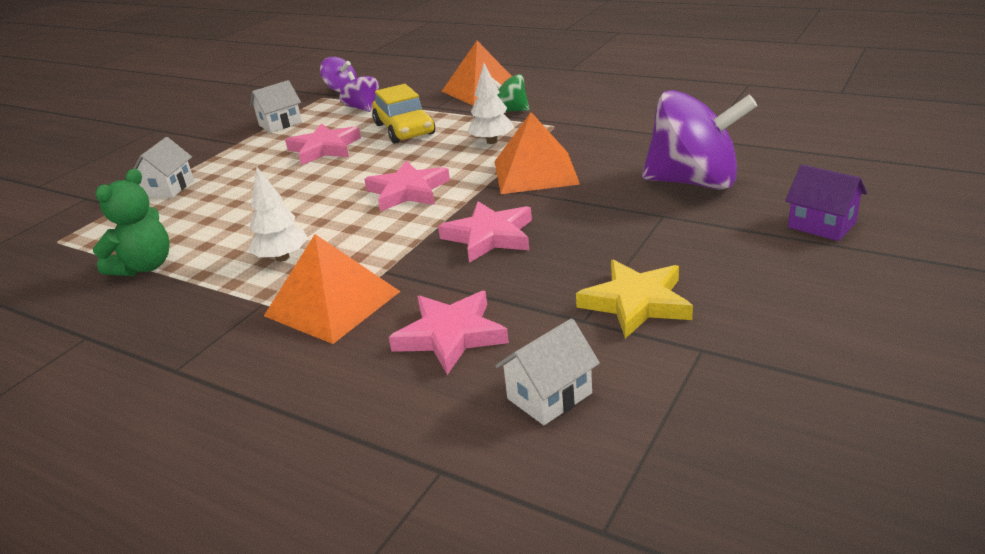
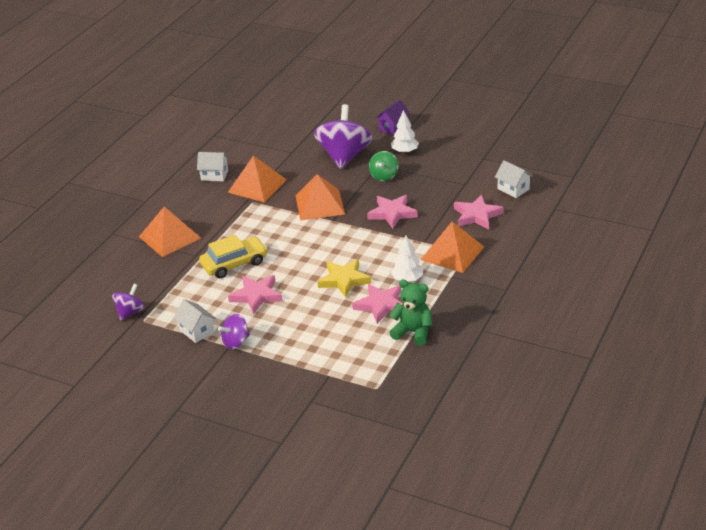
camera: 95 degrees left, 5 degrees up
(169, 188) = (305, 358): white house -> white house (214, 175)
(362, 108) = (180, 292): purple spinning top -> purple spinning top (236, 342)
(408, 191) = (334, 247): pink star -> pink star (381, 305)
(492, 141) = (269, 224): white tree -> white tree (405, 152)
(510, 111) = (219, 221): green spinning top -> green spinning top (384, 176)
(599, 124) = (257, 186): none -> orange pyramid
(636, 303) = (452, 172): yellow star -> yellow star (344, 280)

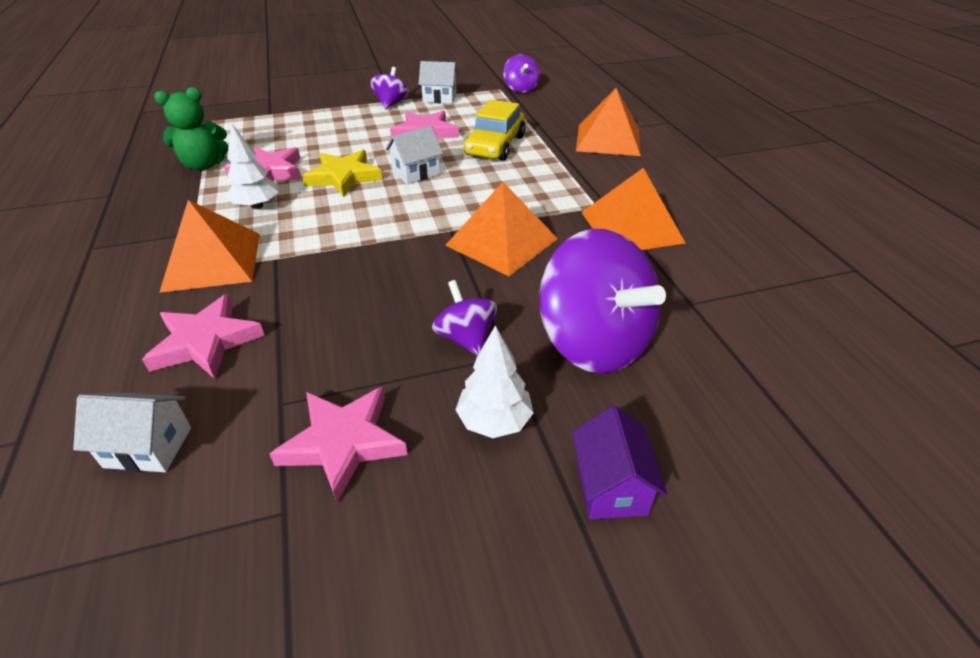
camera: 135 degrees right, 5 degrees up
(214, 175) = (711, 214): white house -> white house (416, 173)
(384, 176) = (466, 338): green spinning top -> purple spinning top
(392, 213) = (371, 277): pink star -> pink star (343, 442)

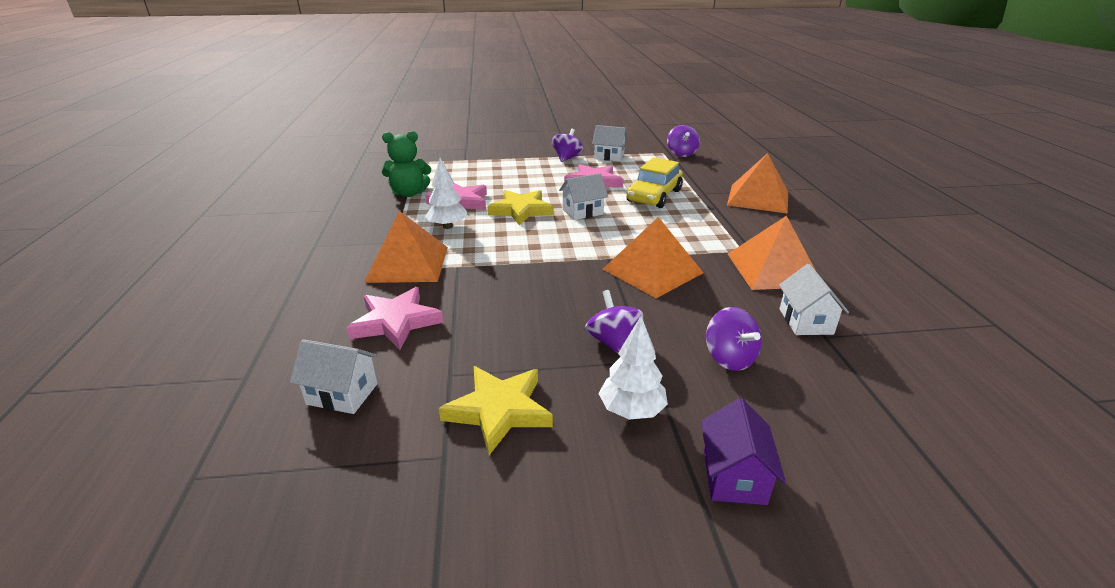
camera: 10 degrees right, 10 degrees down
(343, 442) = (499, 410): pink star -> yellow star
(594, 342) = (729, 358): purple spinning top -> purple spinning top, size x0.51
(670, 287) = (805, 321): none -> white house

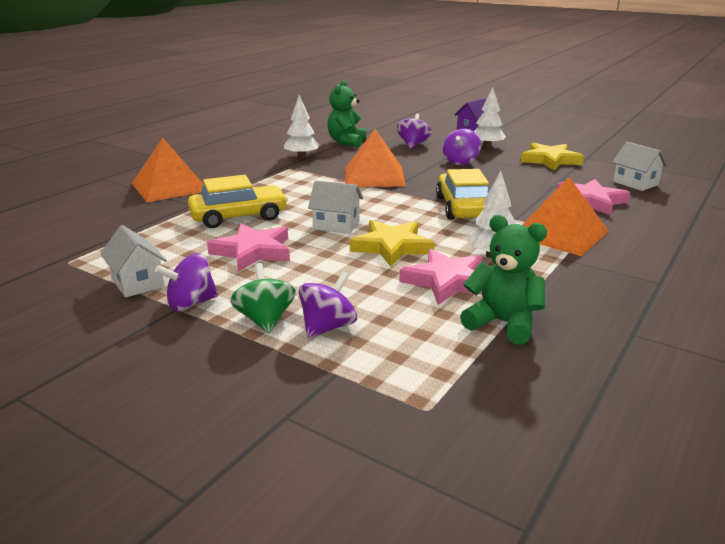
camera: 140 degrees left, 5 degrees down
(516, 262) = (463, 207): none -> yellow car
(523, 163) = (265, 320): none -> green spinning top
(681, 153) = (57, 251): purple spinning top -> purple spinning top (328, 327)
(773, 269) = (302, 157): orange pyramid -> white tree
(805, 321) = (347, 142): white house -> green teddy bear

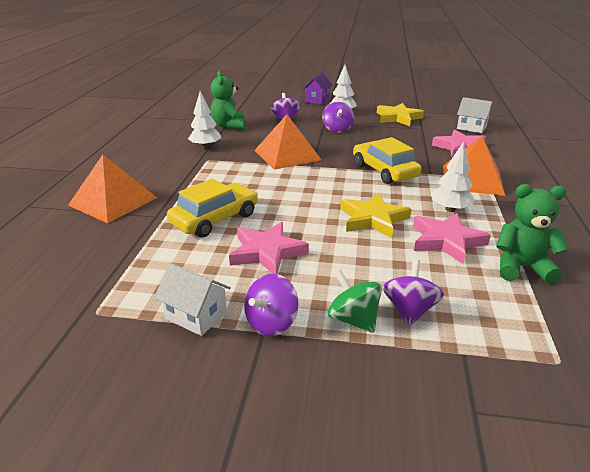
camera: 25 degrees left, 5 degrees up
(336, 225) = (308, 209): white house -> none

